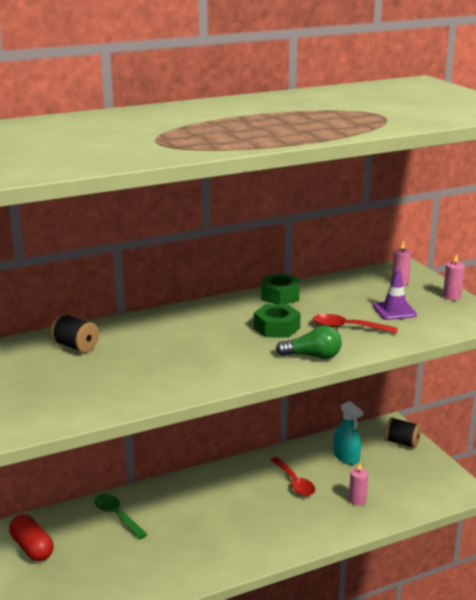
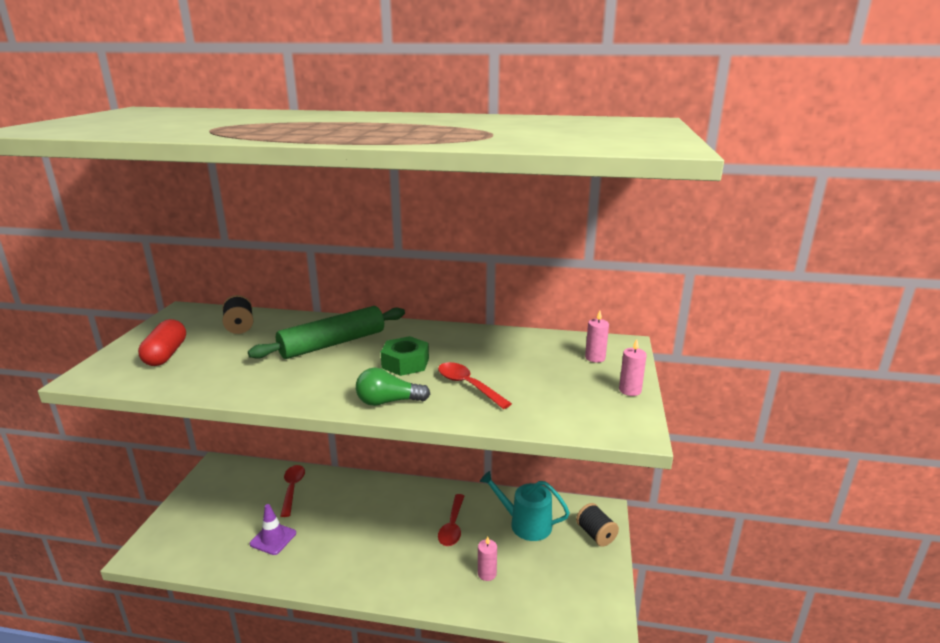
camera: 35 degrees right, 0 degrees up
(32, 548) = (213, 486): red capsule -> red capsule (166, 354)
(117, 516) = (292, 489): green spoon -> red spoon
(191, 333) = (333, 343): none -> green rolling pin
(280, 296) = (459, 335): green nut -> none
(312, 356) = (388, 402): green light bulb -> green light bulb turned 135 degrees clockwise
(346, 457) = (525, 524): turquoise spray bottle -> turquoise watering can
(394, 310) = (542, 384): purple traffic cone -> purple traffic cone (273, 538)

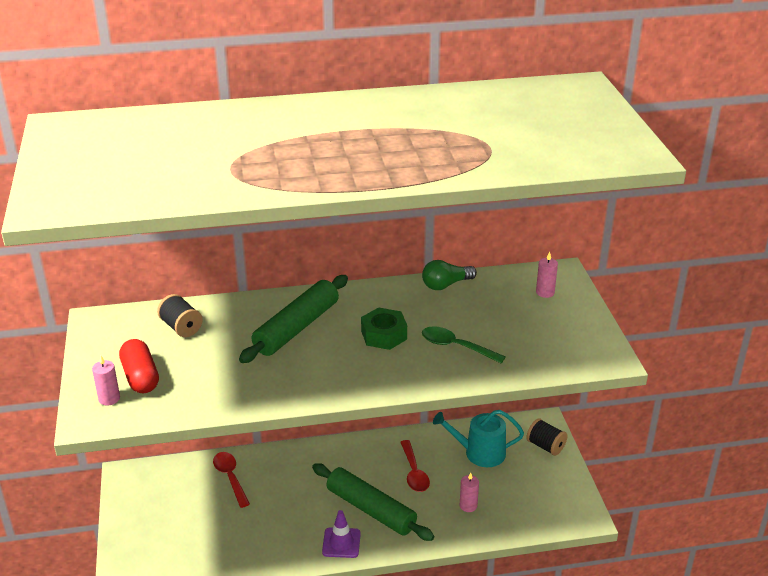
camera: 20 degrees left, 10 degrees up
(273, 538) = (248, 530): purple traffic cone -> purple traffic cone (341, 543)
(388, 402) = (400, 378): green light bulb -> green light bulb (446, 285)
(392, 550) = (371, 509): none -> green rolling pin
(468, 385) = (456, 346): red spoon -> green spoon
(630, 390) = (590, 321): pink candle -> pink candle (109, 398)

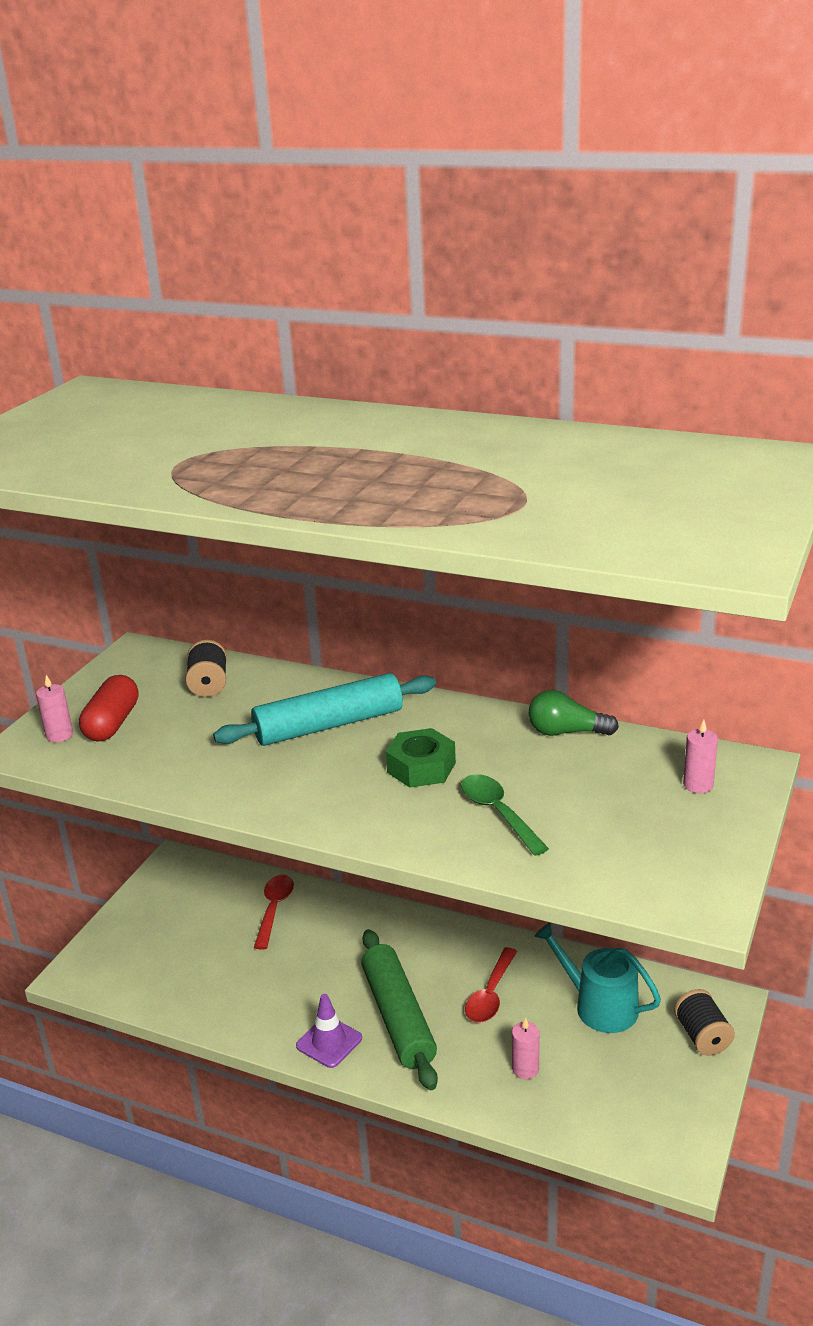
camera: 35 degrees right, 5 degrees down
(296, 327) = (329, 725): green rolling pin -> turquoise rolling pin

